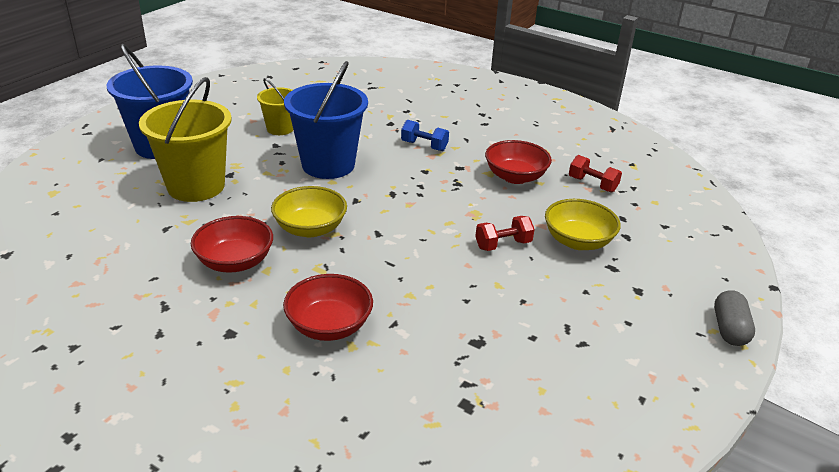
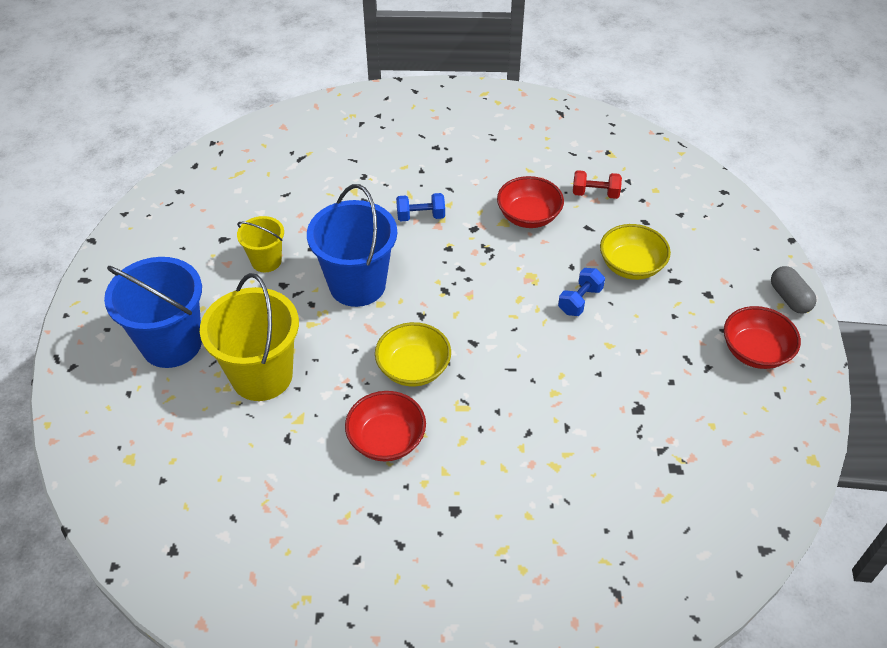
camera: 30 degrees left, 15 degrees up
(329, 326) = (522, 458): red bowl -> red bowl (755, 351)
(503, 245) = (580, 300): red dumbbell -> blue dumbbell

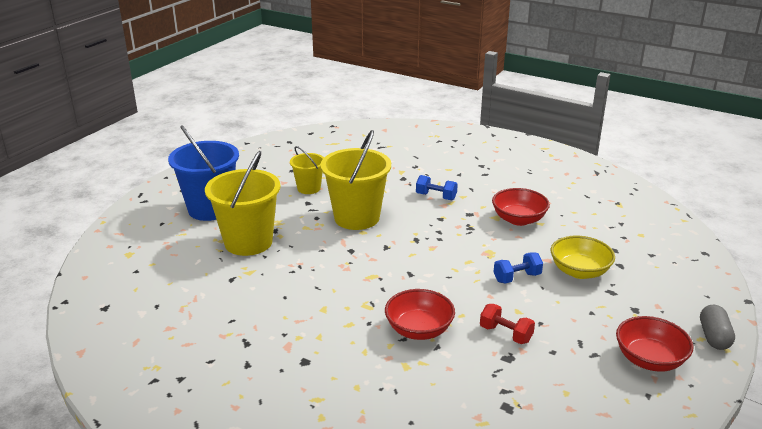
camera: 30 degrees right, 20 degrees down
(357, 285) = (356, 218): blue bucket -> yellow bucket
(386, 439) = (296, 303): red bowl -> red bowl (419, 330)
(413, 368) = (352, 273): yellow bowl -> none
(595, 193) = (585, 222): red dumbbell -> red dumbbell (505, 334)

